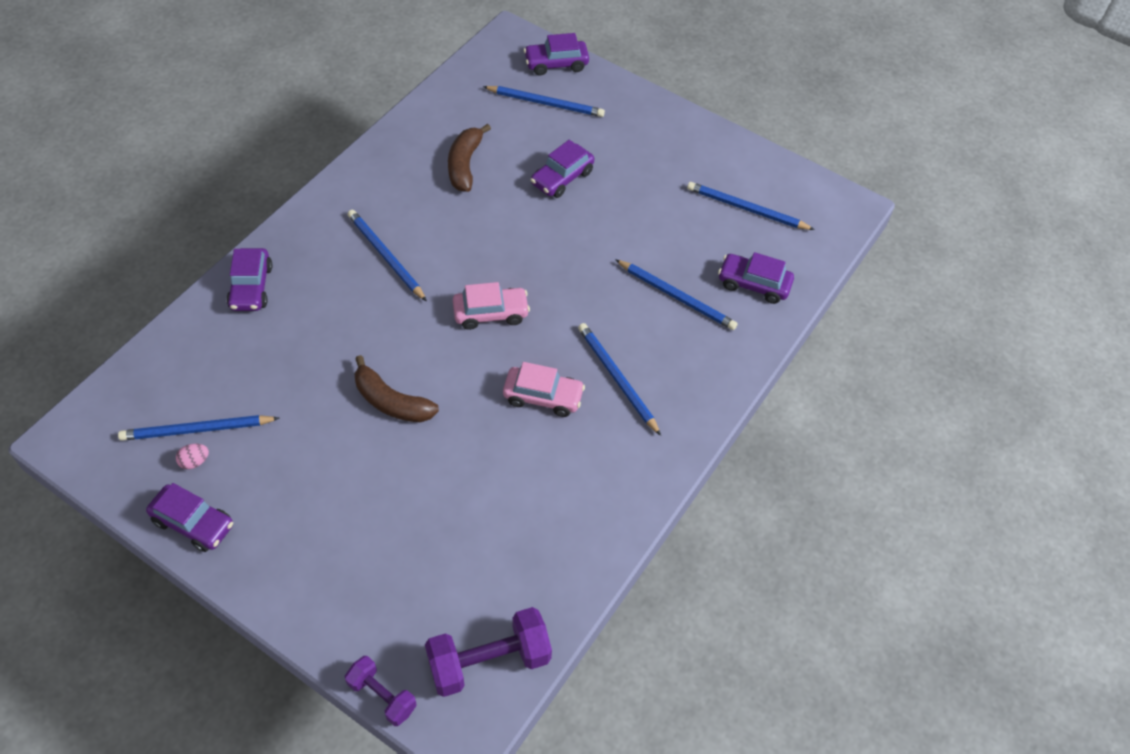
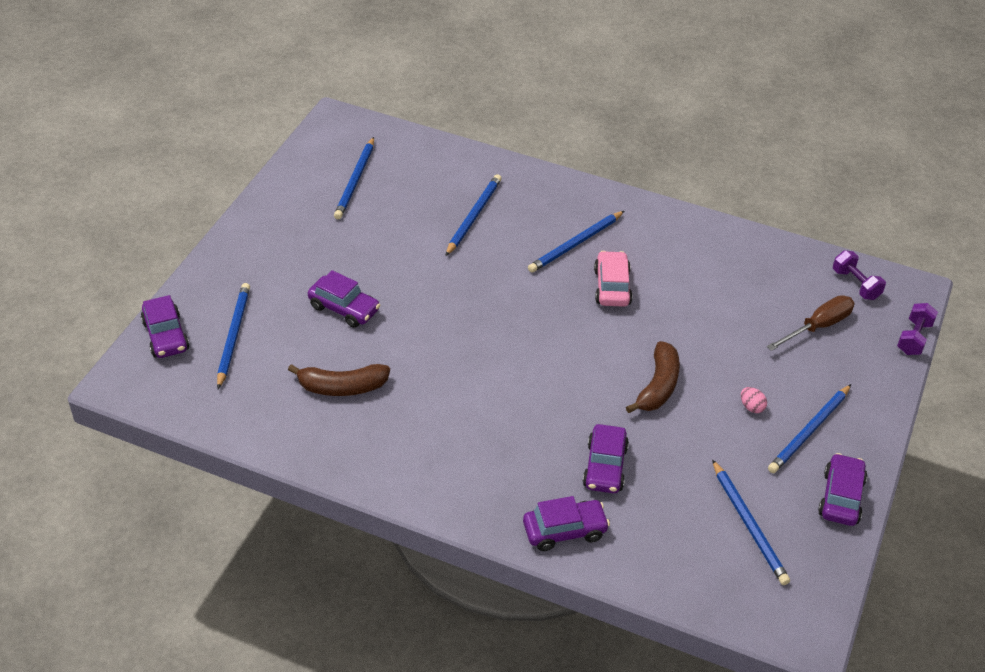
camera: 100 degrees left, 10 degrees down
(195, 461) = (782, 516): pink egg -> pink egg (751, 407)
(385, 256) = (488, 427): blue pencil -> blue pencil (809, 431)
(431, 589) = (818, 326): none -> brown screwdriver
(489, 661) = (856, 284): purple dumbbell -> purple dumbbell, size x0.60
(491, 313) = (533, 335): pink car -> none
(753, 284) = (444, 172): purple car -> purple car (605, 467)

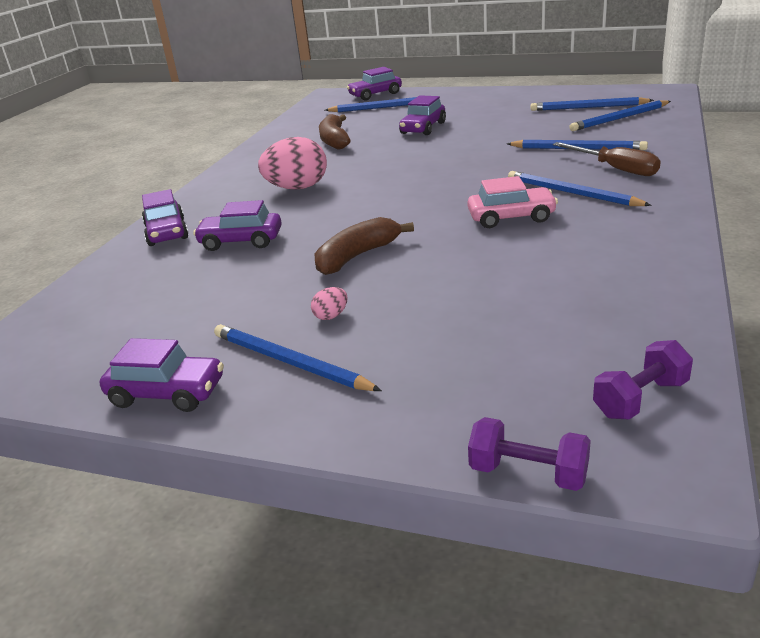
camera: 90 degrees right, 15 degrees down
(484, 424) = (297, 188): none -> pink egg
(658, 386) = (357, 256): brown banana -> brown banana turned 120 degrees clockwise
(749, 525) = (143, 325): blue pencil -> blue pencil (619, 118)
(818, 326) = (509, 362): brown screwdriver -> brown screwdriver (615, 169)

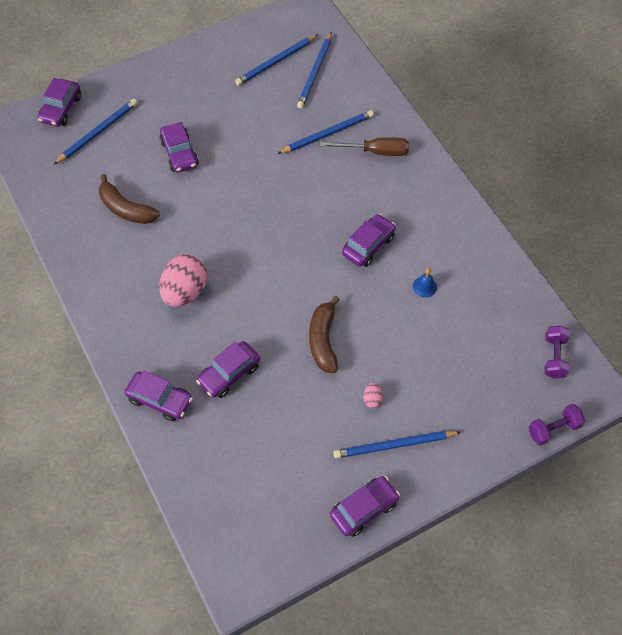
camera: 50 degrees left, 30 degrees up
(511, 217) = (368, 245): pink car -> purple car
(532, 264) = (424, 286): none -> blue bell
(571, 193) = (376, 197): blue pencil -> none

